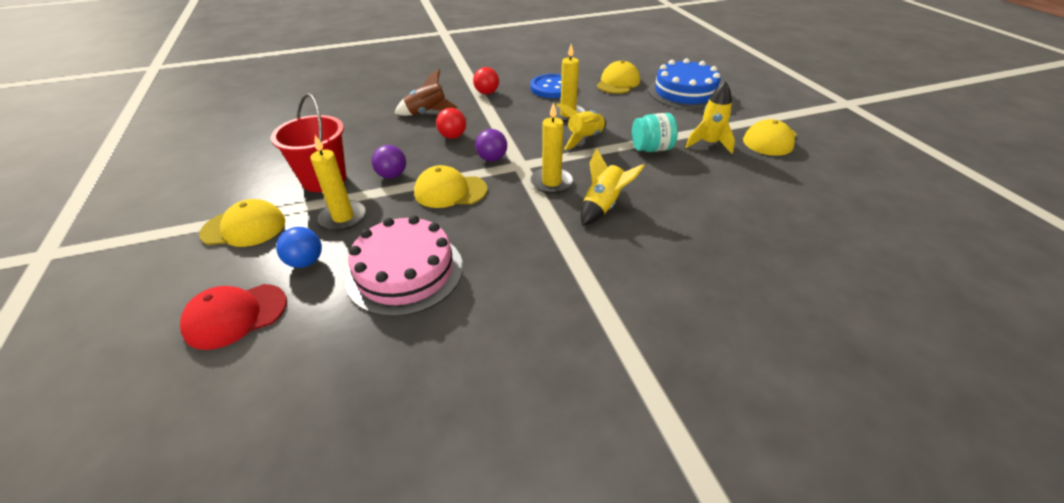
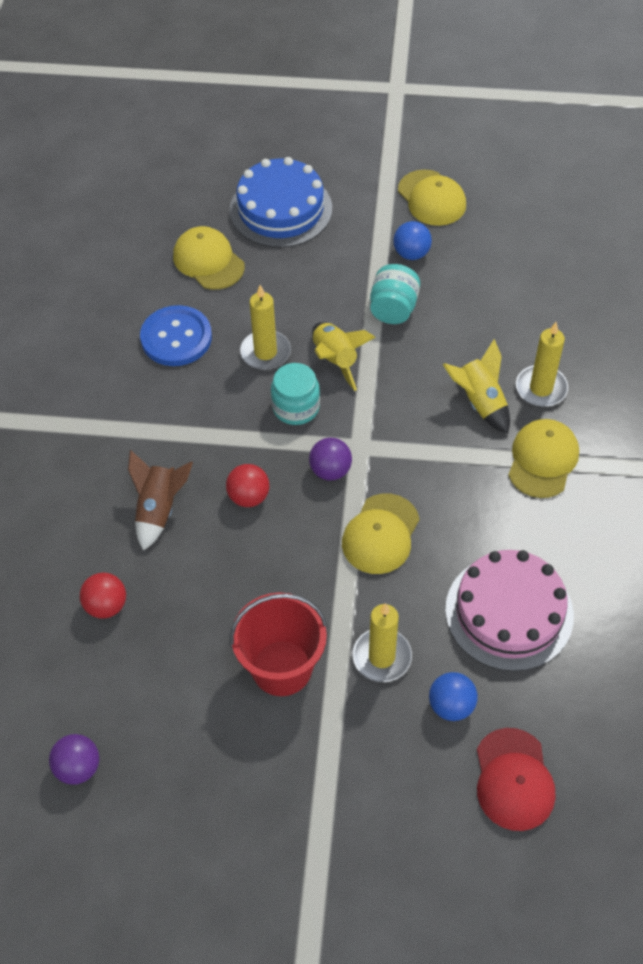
camera: 65 degrees left, 15 degrees up
(244, 227) = (351, 770): yellow cap -> yellow cap (542, 460)
(392, 175) = (313, 588): purple ball -> purple ball (78, 767)
(487, 93) = (141, 419): red ball -> red ball (106, 605)
(534, 134) = (296, 407): none -> turquoise jar
(551, 182) = (413, 430): yellow candle -> yellow candle (541, 388)
(709, 144) = (411, 253): yellow rocket -> blue ball

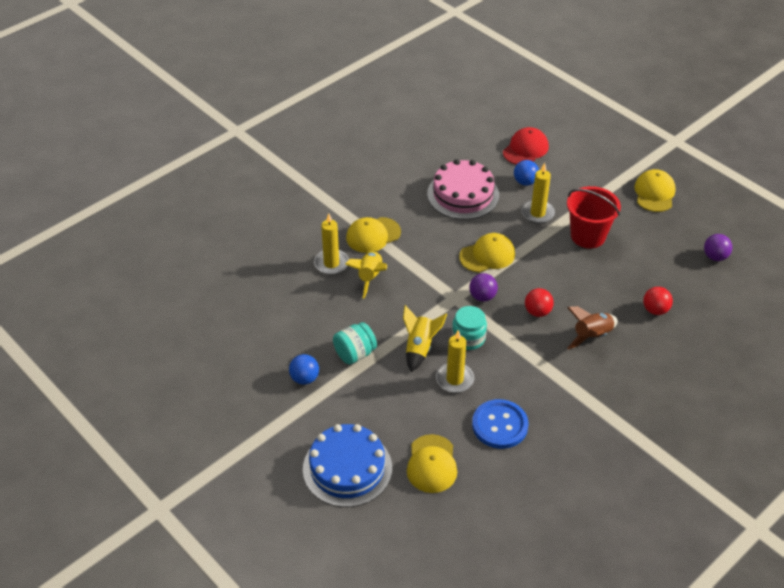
camera: 140 degrees left, 10 degrees down
(431, 198) = (247, 405): yellow cap -> yellow cap (654, 193)

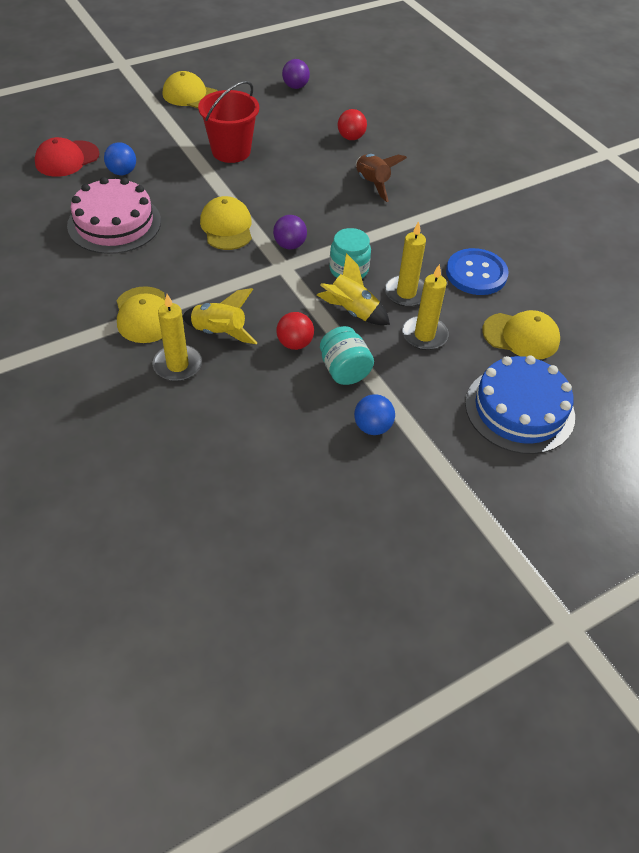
camera: 80 degrees left, 5 degrees up
(525, 149) = (67, 159): red cap -> red cap turned 90 degrees counterclockwise
(537, 213) = (178, 175): yellow candle -> yellow candle (424, 335)
(537, 312) = (327, 211): red ball -> red ball (295, 343)

